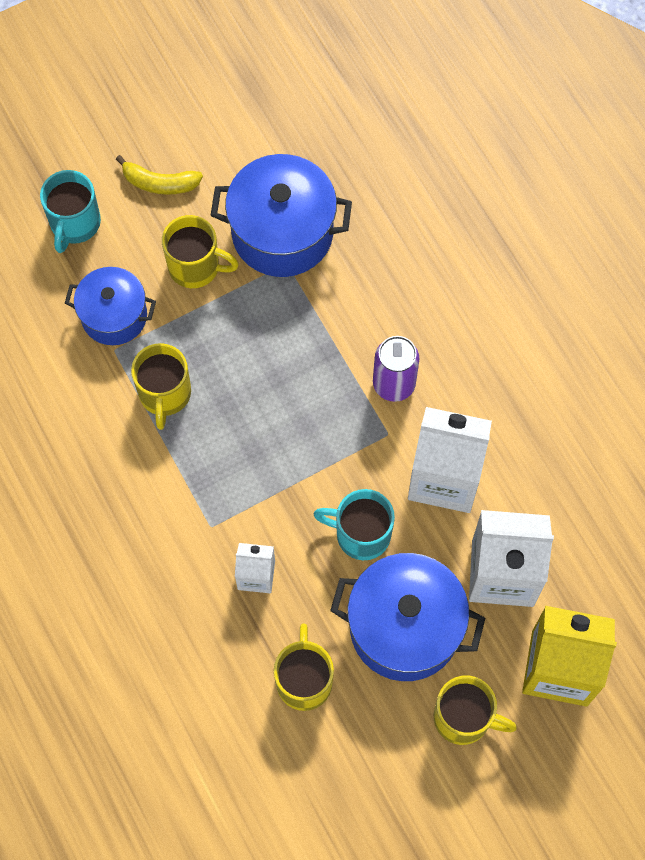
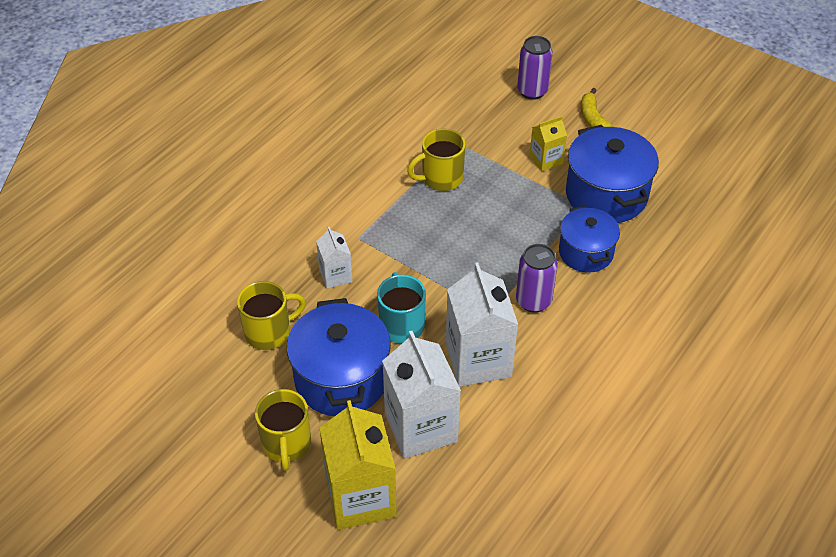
camera: 65 degrees right, 20 degrees down
(75, 224) = (532, 91): turquoise mug -> purple can
(114, 316) = (480, 133): blue pot -> blue pot (586, 252)
(196, 267) = (546, 160): yellow mug -> yellow carton

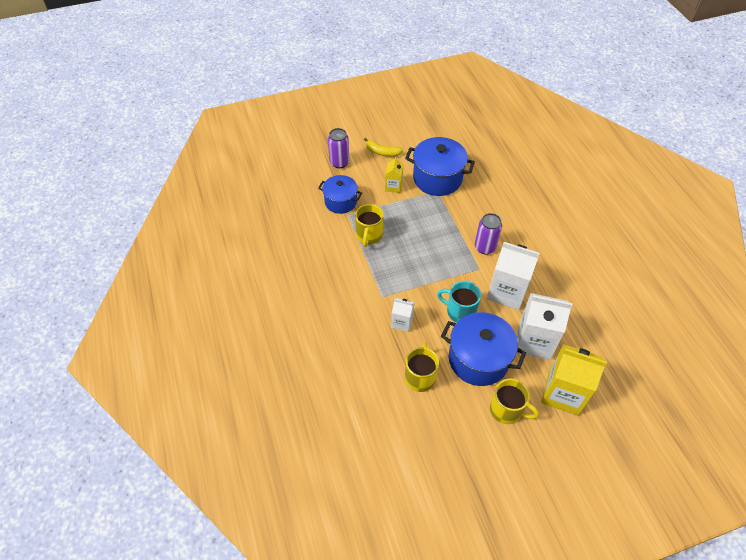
camera: 55 degrees left, 5 degrees up
(586, 252) = (469, 209): blue pot -> blue pot (340, 202)

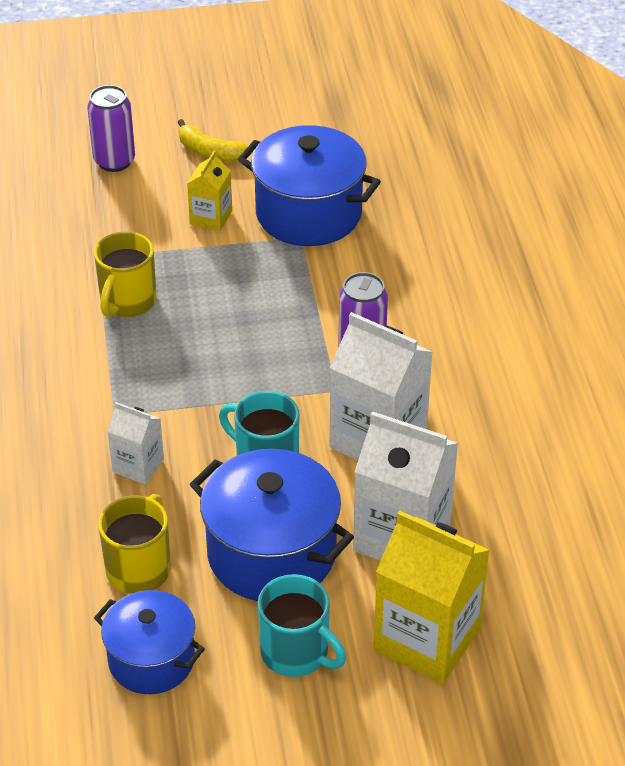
camera: 10 degrees right, 10 degrees down
(340, 202) = (91, 233): blue pot -> blue pot (151, 660)
(507, 410) = (296, 653): yellow mug -> turquoise mug

